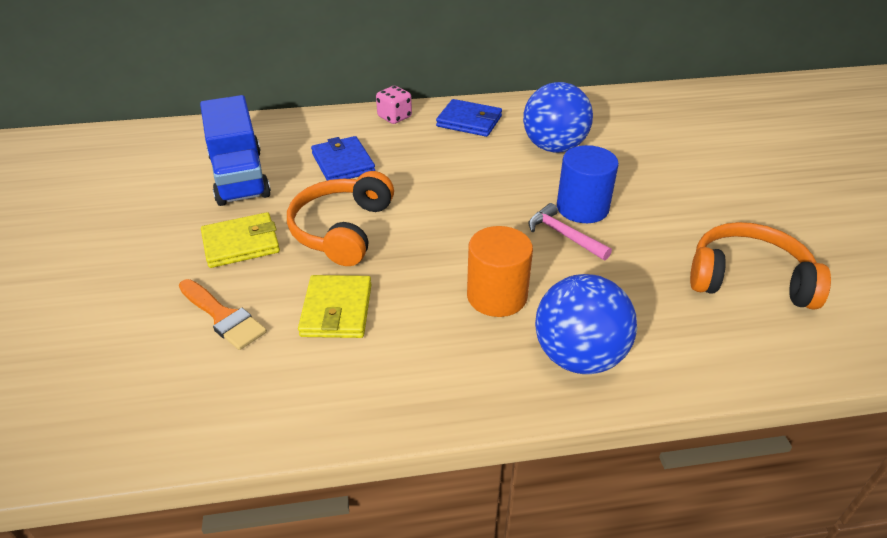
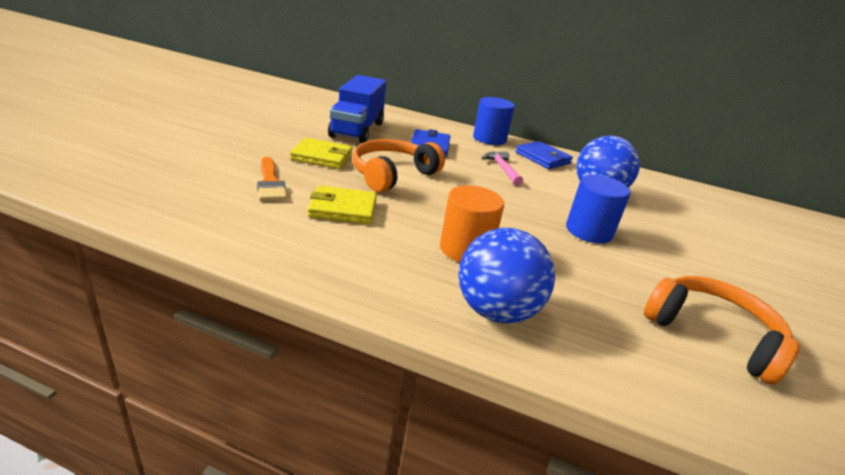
camera: 25 degrees right, 10 degrees down
(336, 310) = (343, 209): yellow wallet -> yellow wallet turned 60 degrees clockwise
(394, 117) = (489, 139): pink dice -> blue cylinder
(564, 235) = (557, 239): pink hammer -> pink hammer (502, 169)

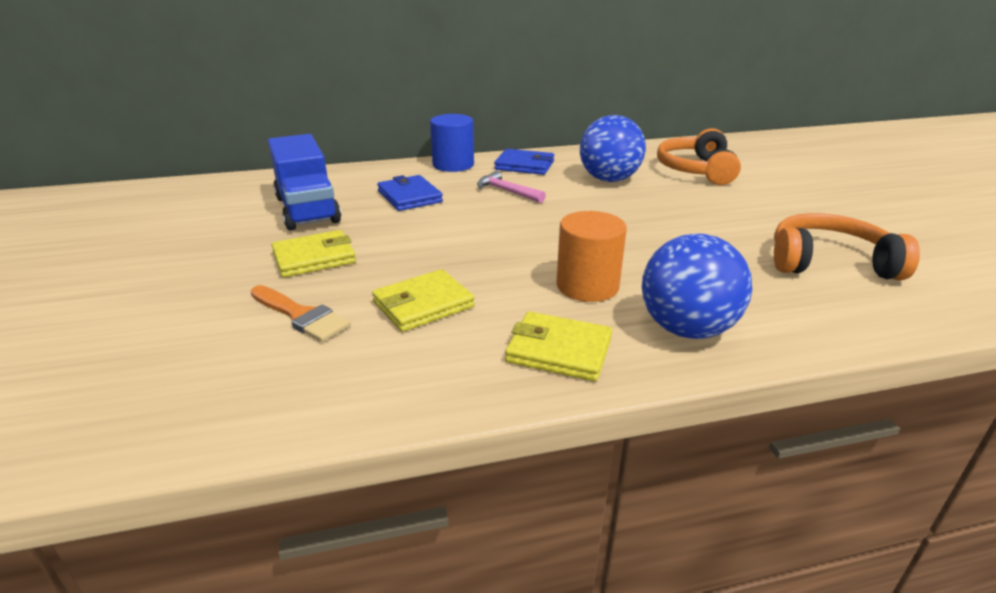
camera: 30 degrees left, 0 degrees up
(383, 275) = (559, 350): none -> yellow wallet
(392, 174) = (417, 243): orange headphones -> orange headphones (696, 170)
(589, 231) = (650, 219): blue cylinder -> none

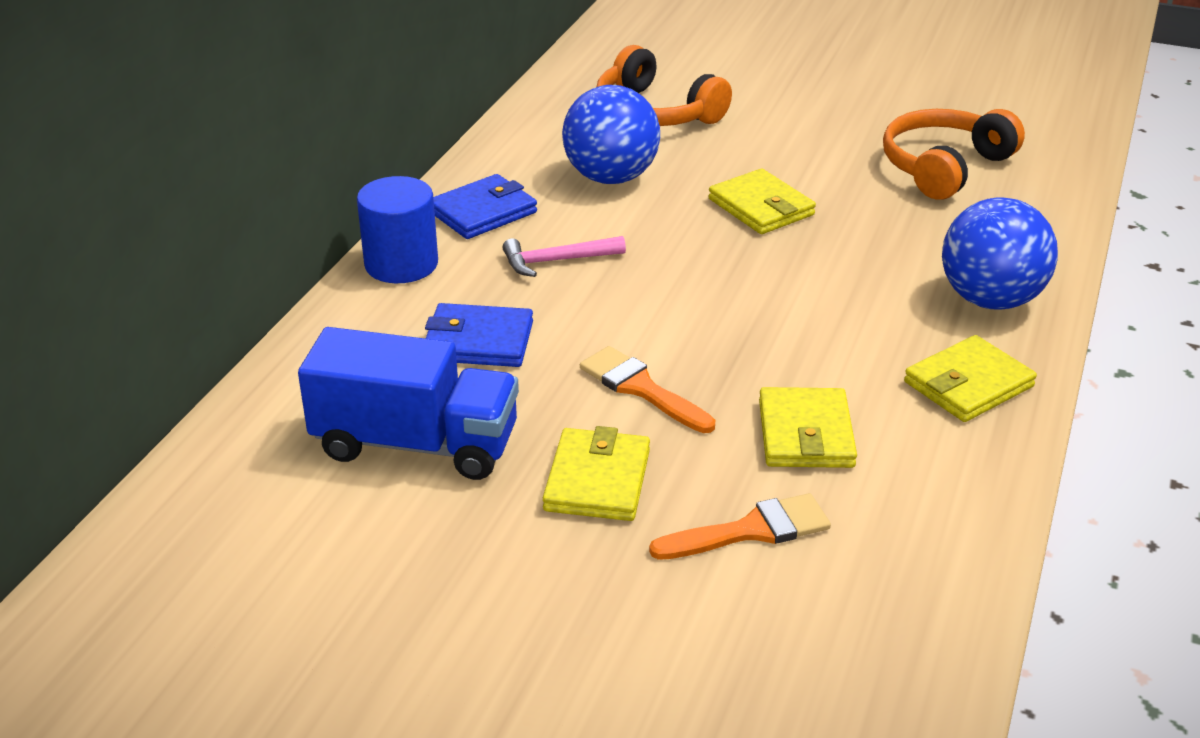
camera: 55 degrees left, 5 degrees up
(414, 244) = (641, 389): none -> orange brush
(587, 286) = (863, 315): orange cylinder -> none
(654, 221) = (761, 207): none -> yellow wallet

